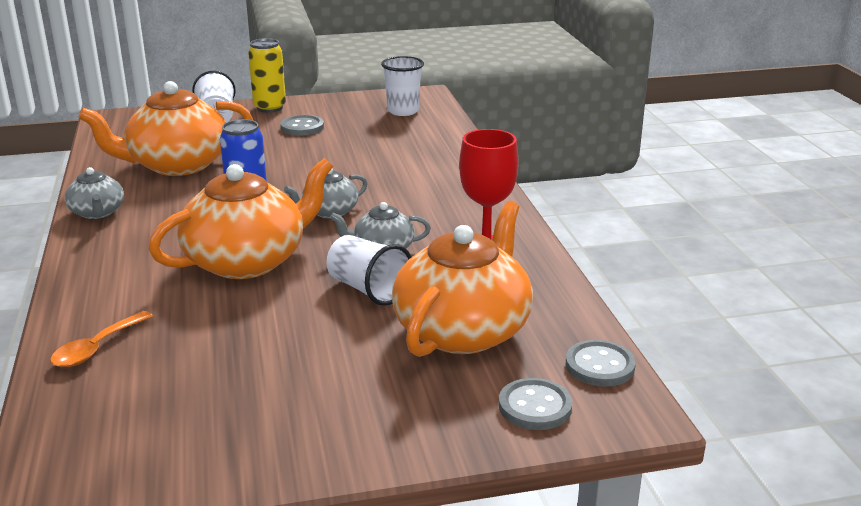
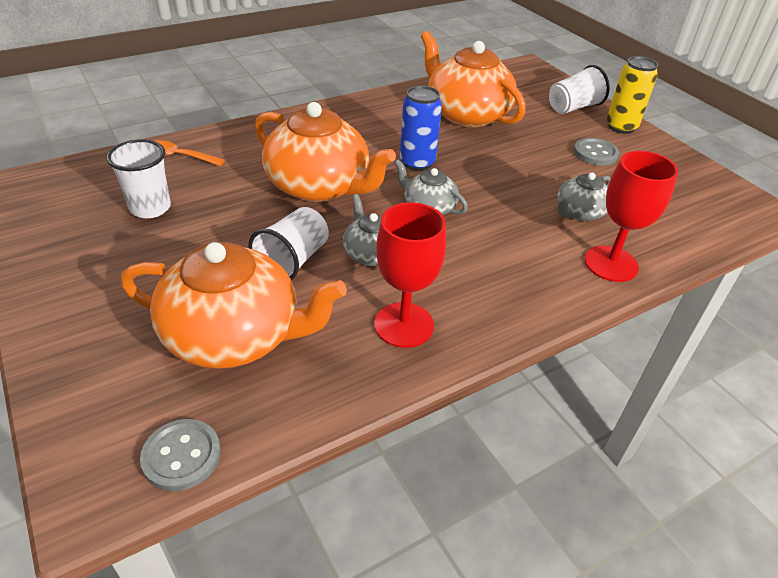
camera: 70 degrees right, 15 degrees up
(97, 213) = (366, 105): grey teapot -> grey teapot (579, 212)
(403, 111) = (699, 204): white cup -> white cup (150, 208)
(454, 157) = (611, 264): none -> red goblet
(535, 406) = (104, 410): grey button -> none

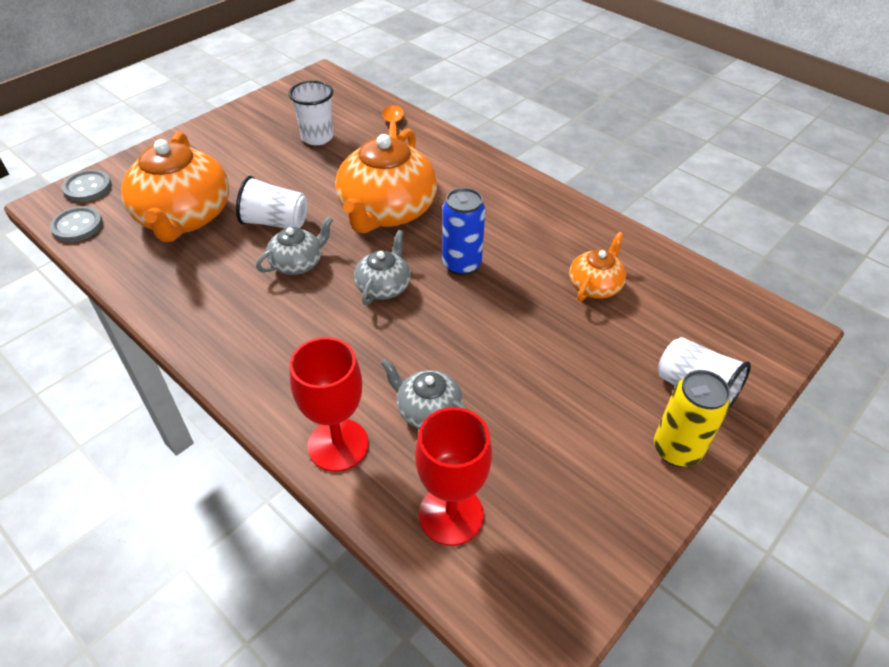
camera: 75 degrees right, 5 degrees up
(404, 325) = (210, 300): red goblet -> red goblet (451, 514)
(466, 114) = (595, 285): orange teapot -> orange teapot, size x0.51
(595, 153) = (578, 421): grey button -> grey button (87, 187)

